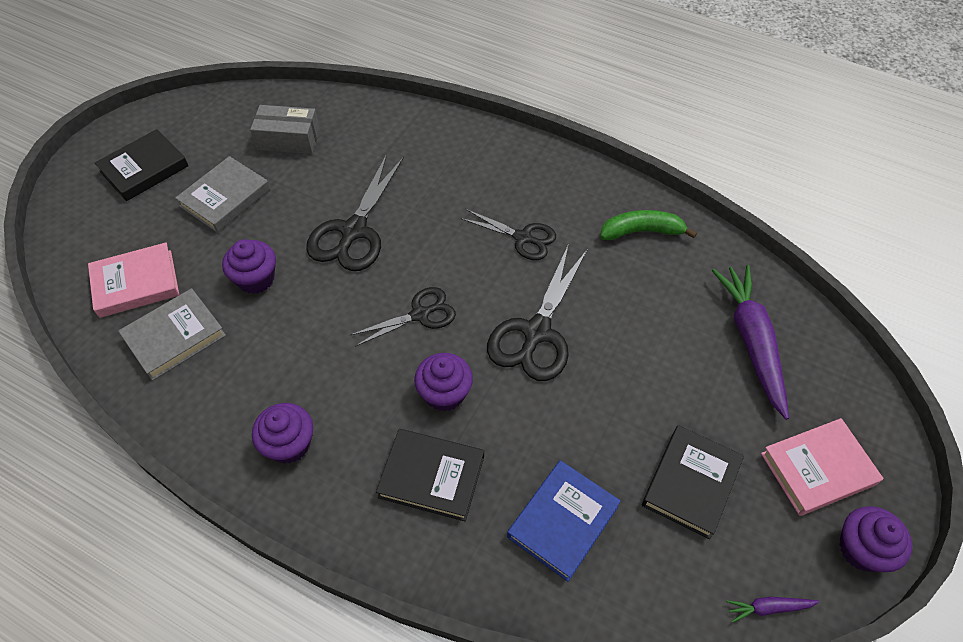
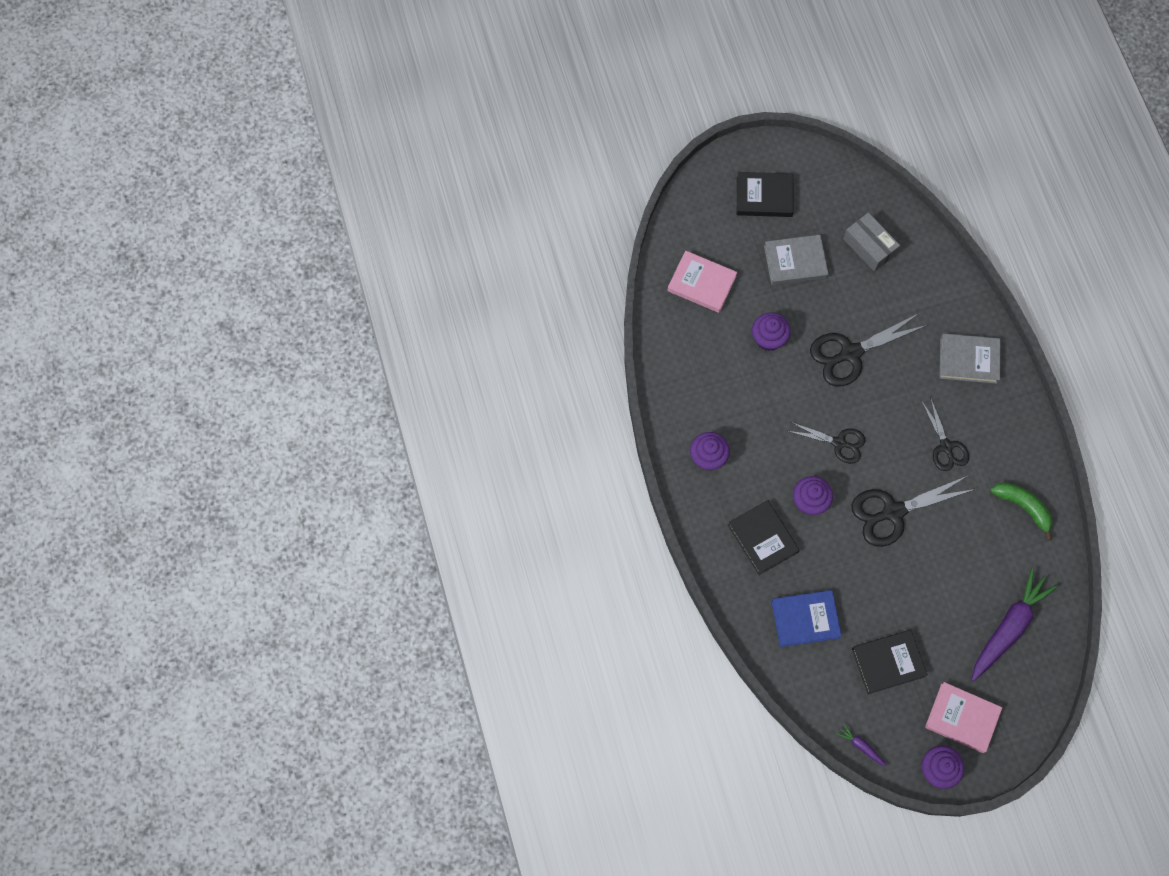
camera: 45 degrees right, 15 degrees up
(175, 337) = (697, 339): grey book -> grey book (968, 360)

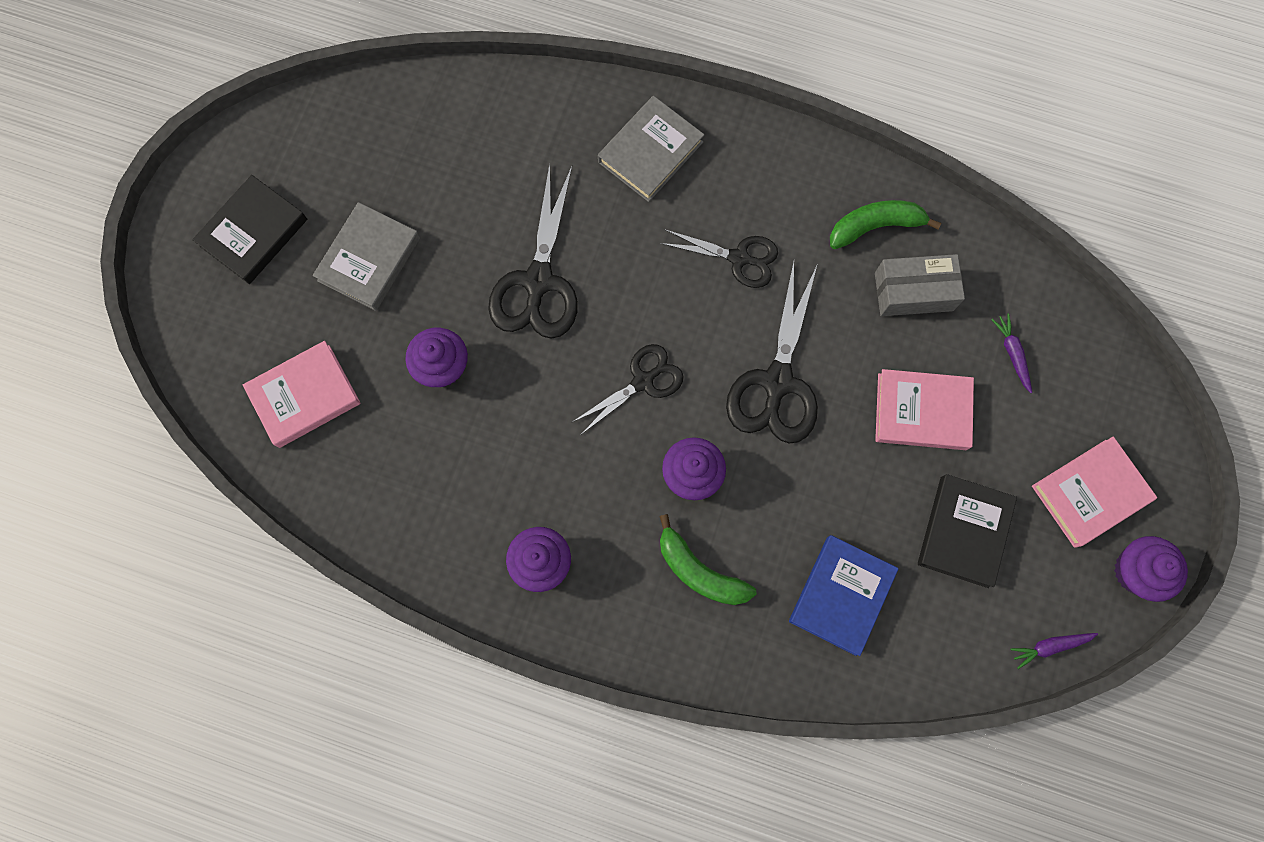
camera: 55 degrees left, 5 degrees up
(762, 538) = (699, 571): black book -> green banana
(869, 246) = (420, 157): grey box -> grey box (913, 291)
(936, 599) = (922, 412): none -> pink book
(1008, 627) = (1012, 353): purple carrot -> purple carrot, size x0.43

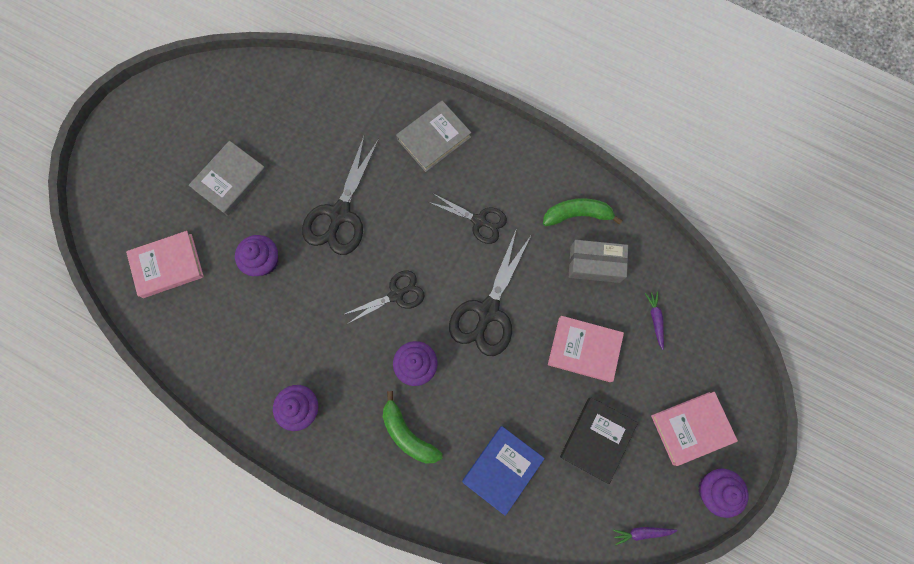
camera: 10 degrees right, 0 degrees up
(254, 232) = (158, 149): black book -> none

